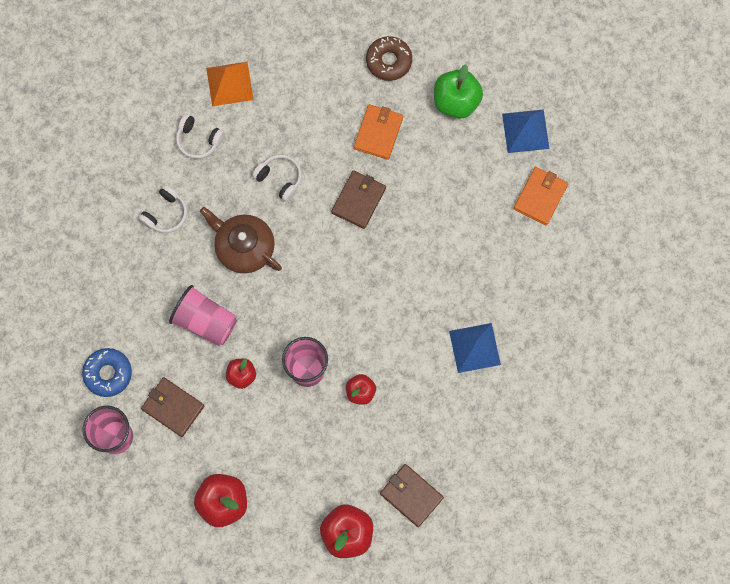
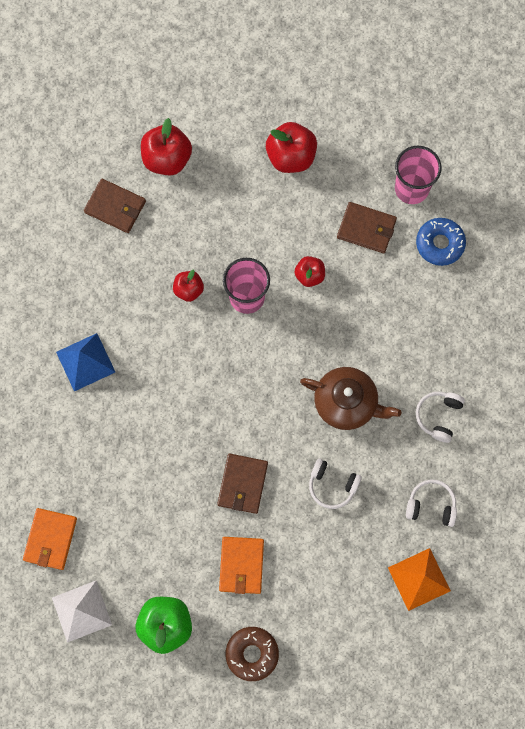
camera: 165 degrees right, 0 degrees up
(205, 321) = (361, 318): pink cup -> none
(525, 131) = (82, 611): blue pyramid -> white pyramid

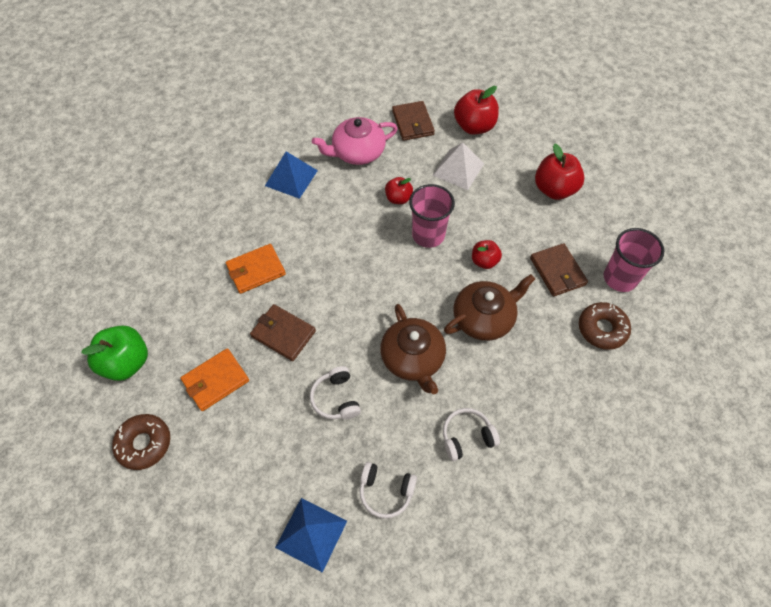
camera: 50 degrees right, 15 degrees down
(50, 539) = (143, 244): orange wallet -> orange wallet (256, 270)
(82, 611) = (100, 300): white pyramid -> white pyramid (458, 169)
(106, 282) = (357, 152): none -> pink teapot
(242, 484) = (283, 333): brown wallet -> brown wallet turned 60 degrees clockwise
(358, 321) = (484, 318): none -> brown teapot
(419, 579) = (311, 534): orange pyramid -> blue pyramid
(431, 505) = (386, 491): white headphones -> white headphones turned 135 degrees clockwise
(440, 244) = (602, 329): blue donut -> brown donut

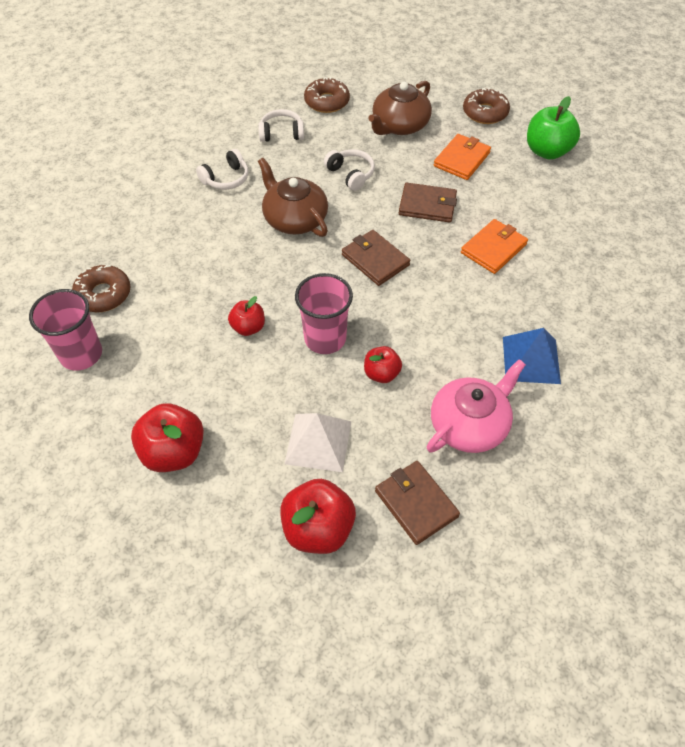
camera: 160 degrees right, 5 degrees down
(311, 534) = (327, 102): blue pyramid -> brown donut
(484, 318) = (234, 270): brown teapot -> brown teapot (399, 125)
(557, 271) = (158, 340): brown wallet -> brown wallet (375, 260)

